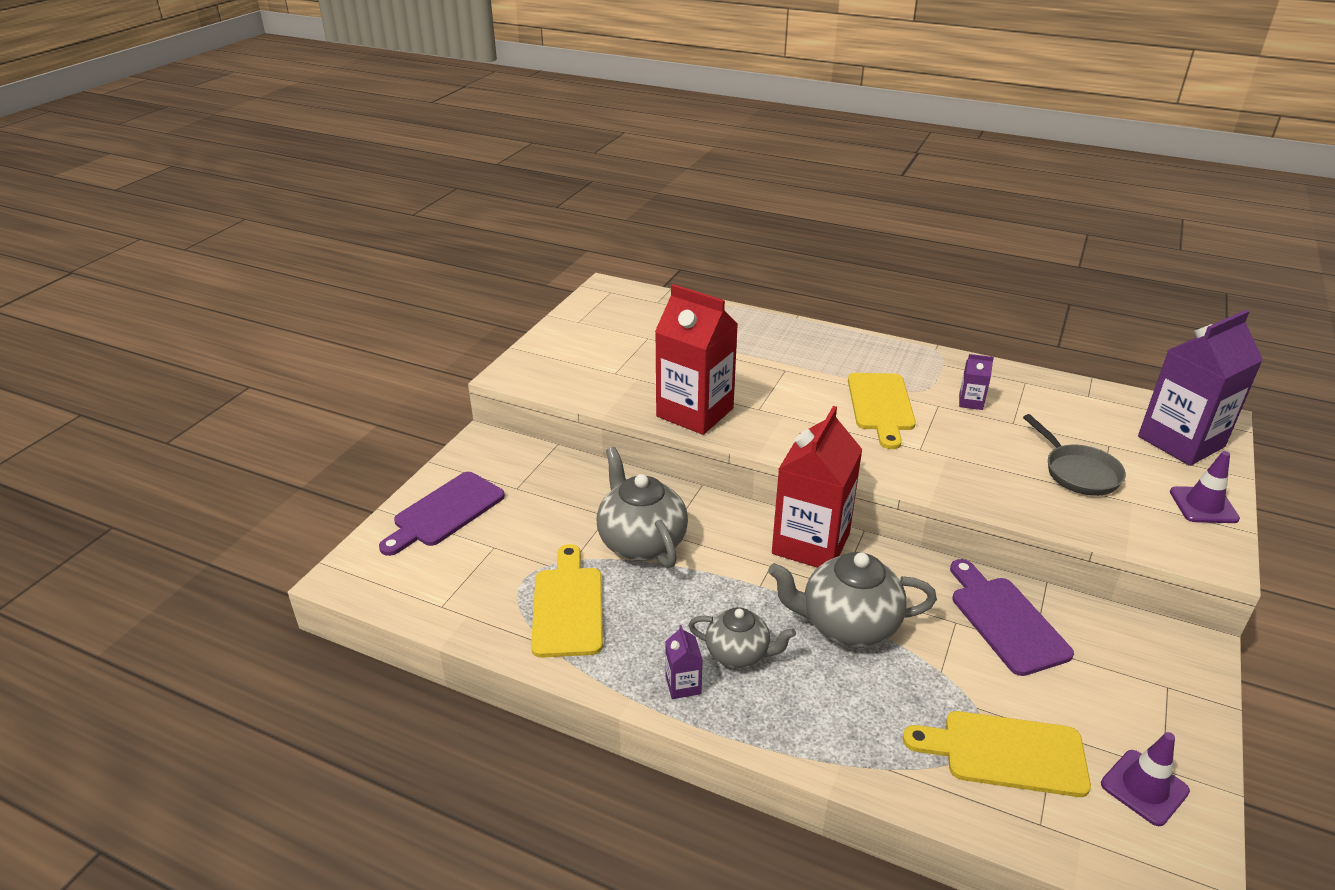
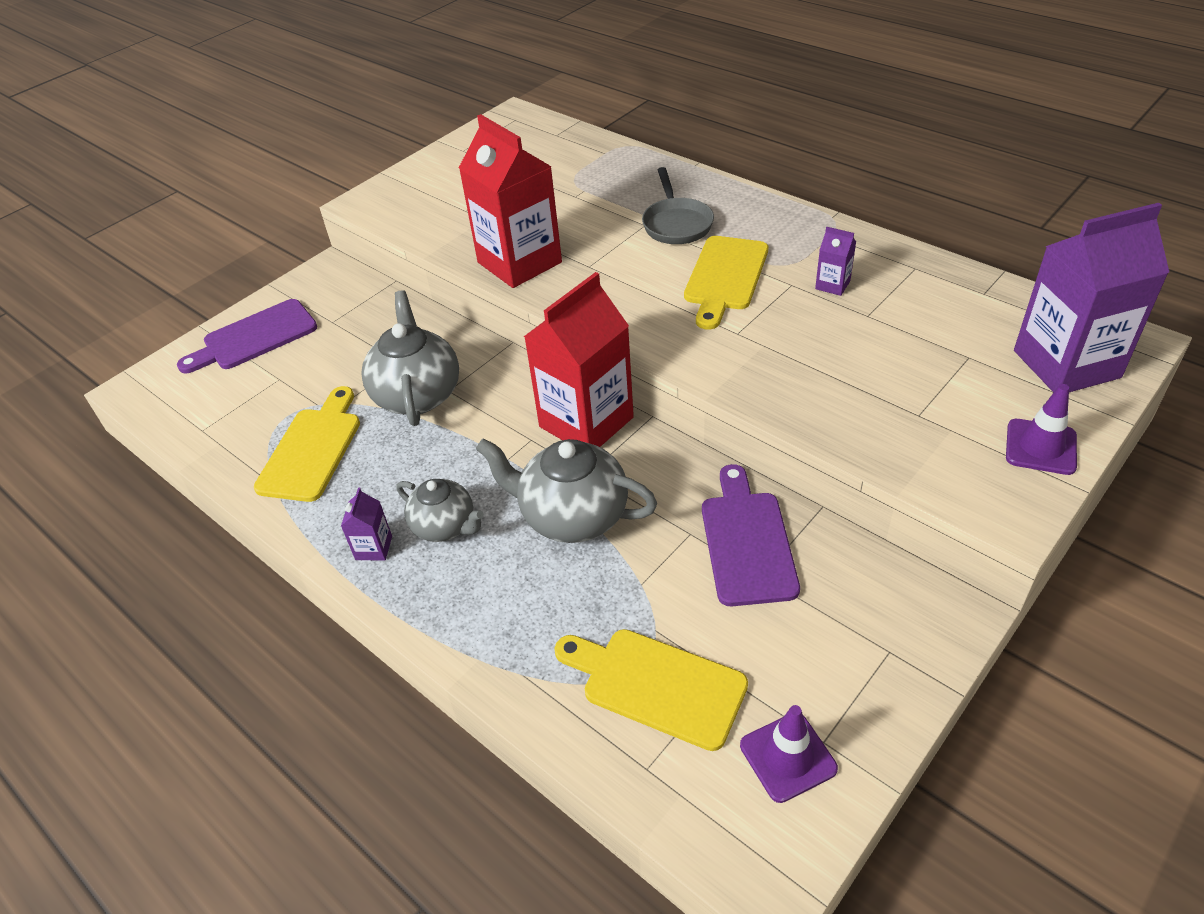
camera: 20 degrees right, 10 degrees up
(1078, 472) = (907, 384): grey pan -> grey pan (676, 224)

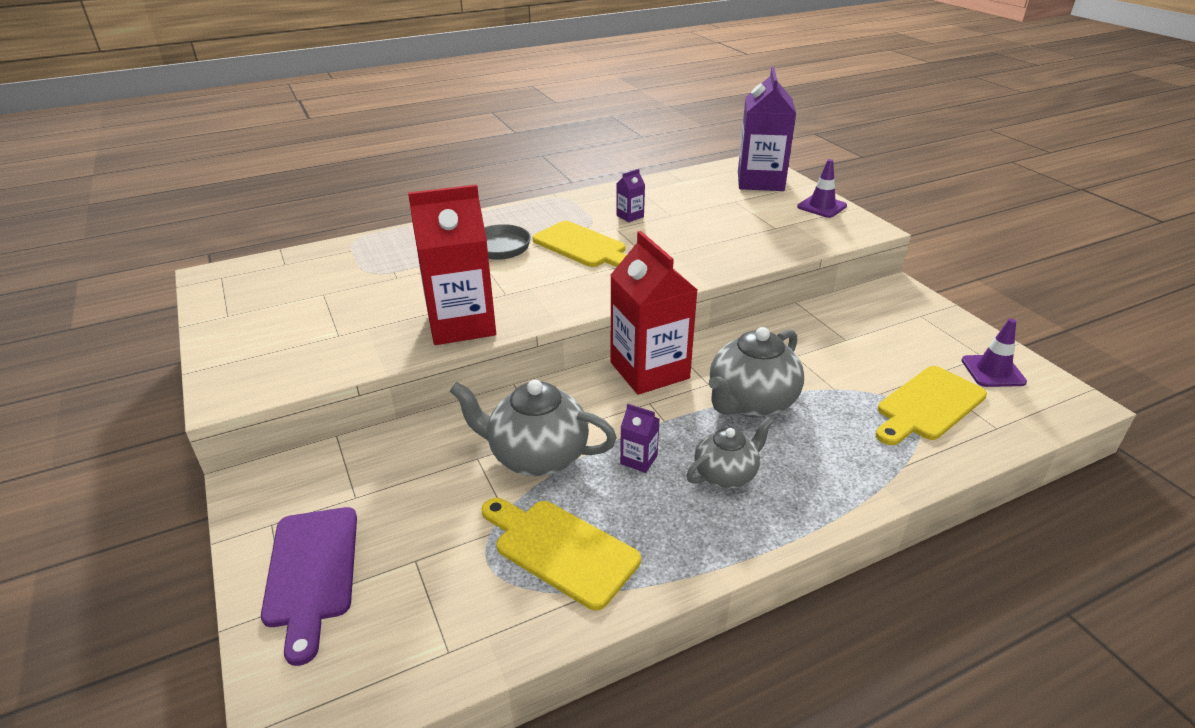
camera: 70 degrees left, 10 degrees down
(374, 548) = (730, 527): purple carton -> purple carton (639, 460)
(747, 541) = (813, 336): purple cutting board -> none

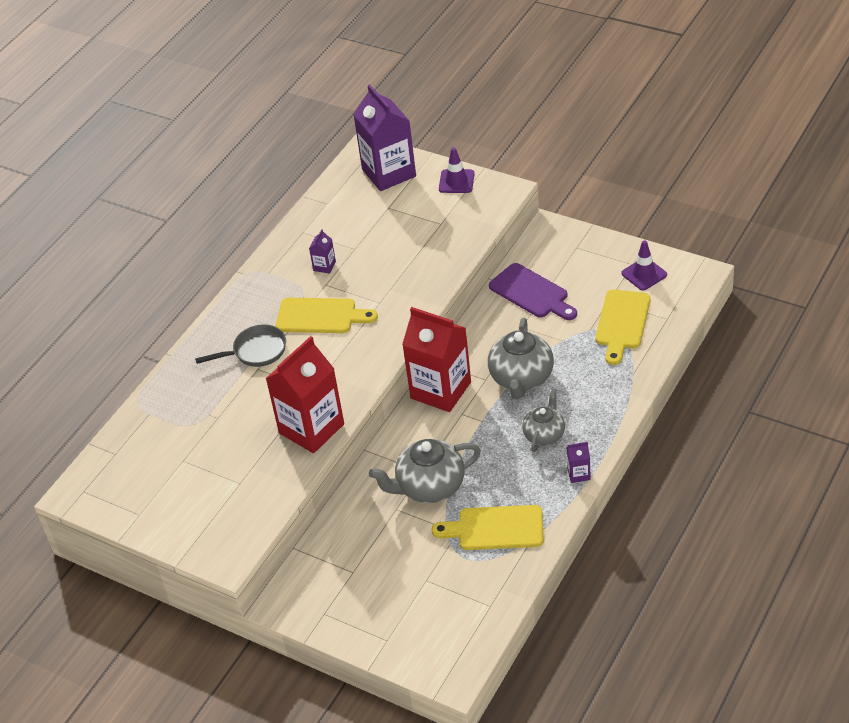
camera: 30 degrees left, 10 degrees up
(311, 572) = (379, 619): purple cutting board -> purple cutting board (531, 293)
(639, 460) = (489, 454): purple carton -> purple carton (578, 474)

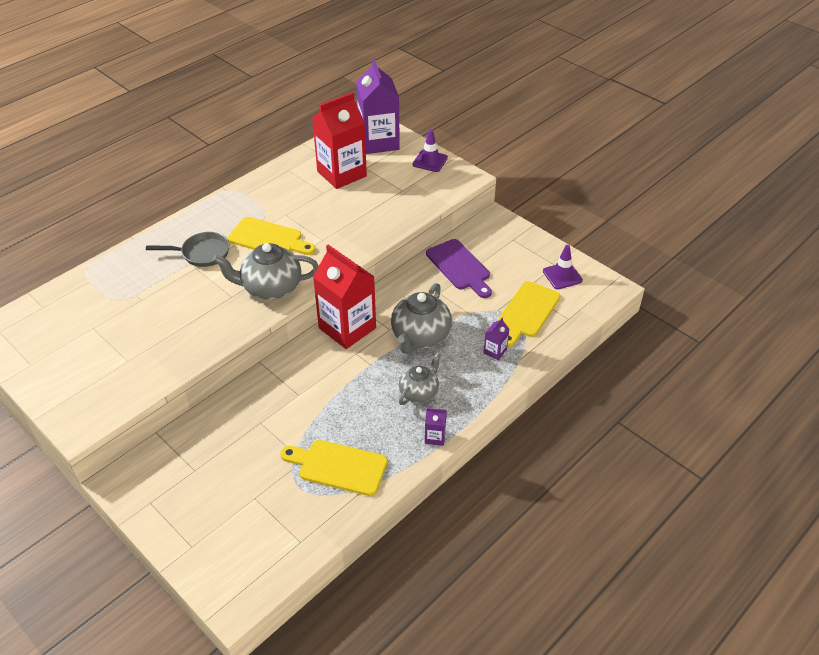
camera: 10 degrees right, 0 degrees up
(311, 428) = (212, 330): red carton -> red carton (341, 174)
(324, 266) = (292, 200): purple carton -> purple carton (495, 351)
(429, 487) = (298, 411): grey teapot -> grey teapot (271, 288)

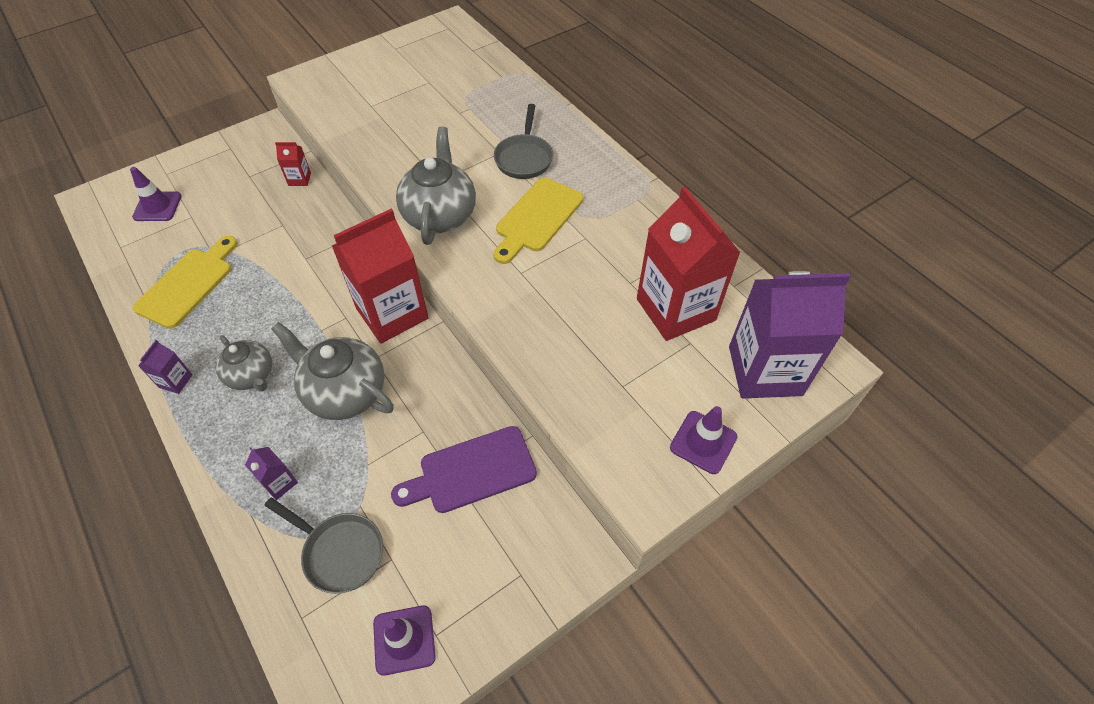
camera: 100 degrees right, 10 degrees up
(198, 428) = (299, 179): none -> red carton
(242, 533) = (157, 206): none -> purple traffic cone
(527, 312) = (339, 552): yellow cutting board -> grey pan

